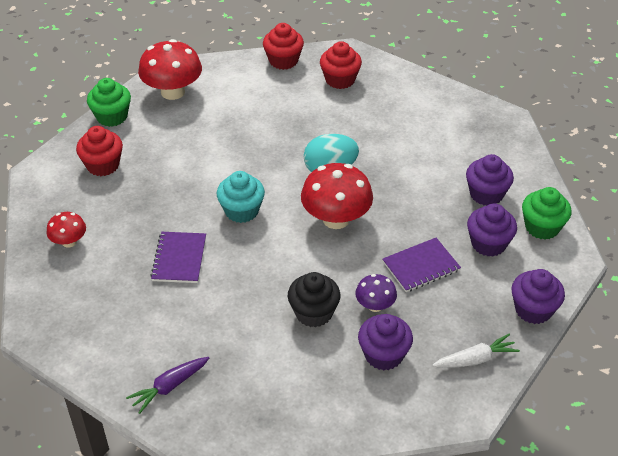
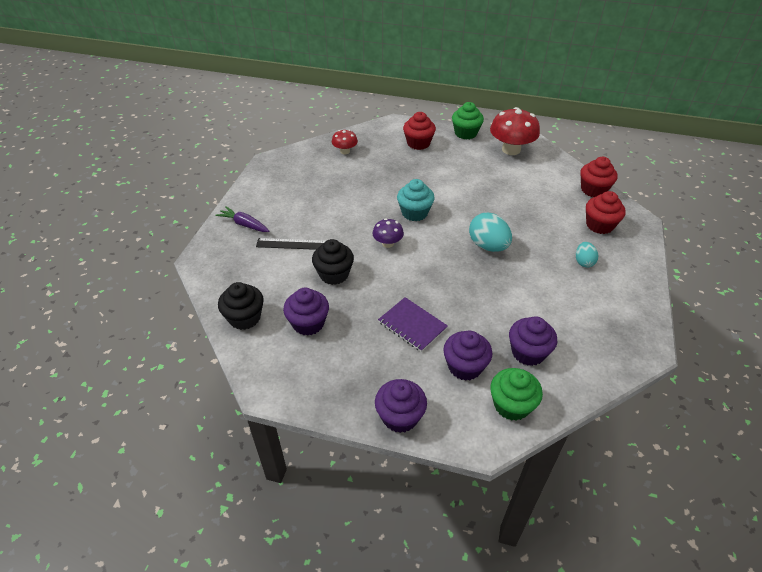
camera: 70 degrees right, 0 degrees up
(179, 259) = (354, 198): purple notebook -> none
(238, 341) = (293, 244): none -> black ruler
(336, 219) = (436, 262): red mushroom -> none
(350, 415) = (245, 318): none -> black cupcake
(375, 305) = (356, 306): purple mushroom -> purple mushroom (388, 243)
(386, 112) = (583, 262): none -> turquoise egg
(475, 359) = (325, 384): white carrot -> none

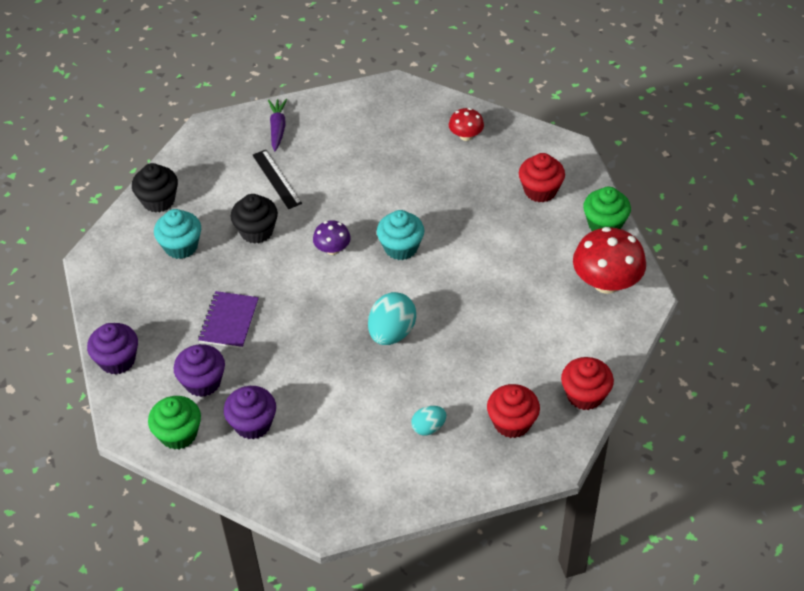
camera: 60 degrees right, 5 degrees up
(308, 323) = (181, 246): purple cupcake -> turquoise cupcake

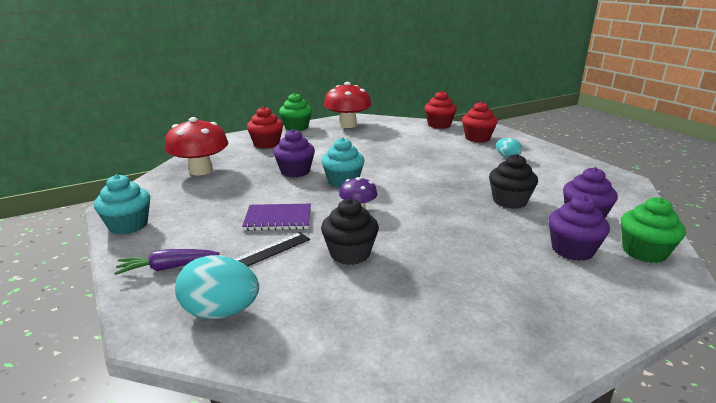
camera: 105 degrees left, 25 degrees down
(117, 360) = (612, 317): purple cupcake -> purple cupcake (295, 171)
(158, 200) = (318, 349): black cupcake -> black cupcake (509, 201)
(181, 246) = (398, 305): turquoise cupcake -> turquoise cupcake (128, 225)
(229, 321) = (485, 248): purple notebook -> purple notebook (278, 219)
(392, 333) = (436, 176): turquoise egg -> turquoise egg (220, 312)
(466, 136) = (201, 170): red mushroom -> red mushroom, size x1.86

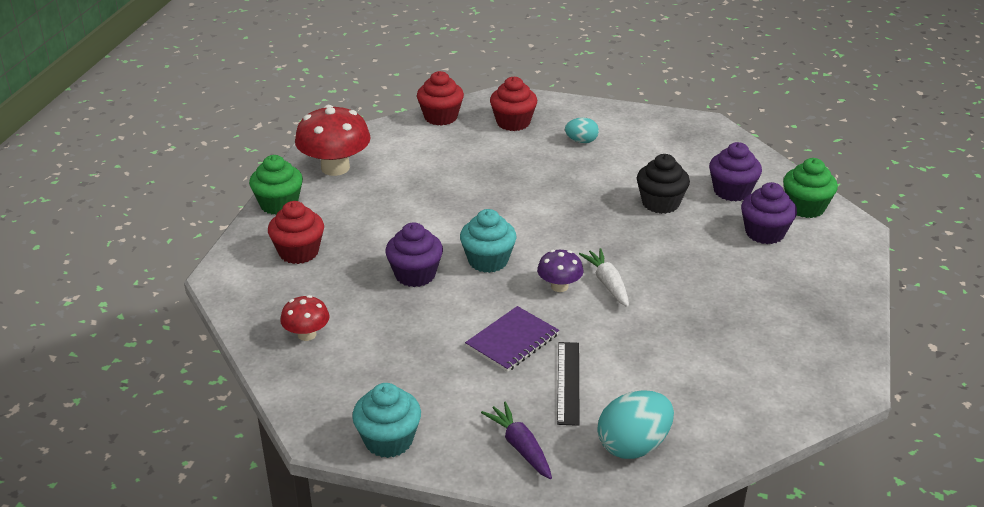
camera: 45 degrees left, 10 degrees up
(167, 268) = (520, 447): purple carrot -> purple carrot turned 120 degrees clockwise
(201, 170) = (307, 334): red mushroom -> red mushroom, size x0.54
(350, 254) = (631, 336): black cupcake -> none
(391, 221) = (607, 283): none -> white carrot

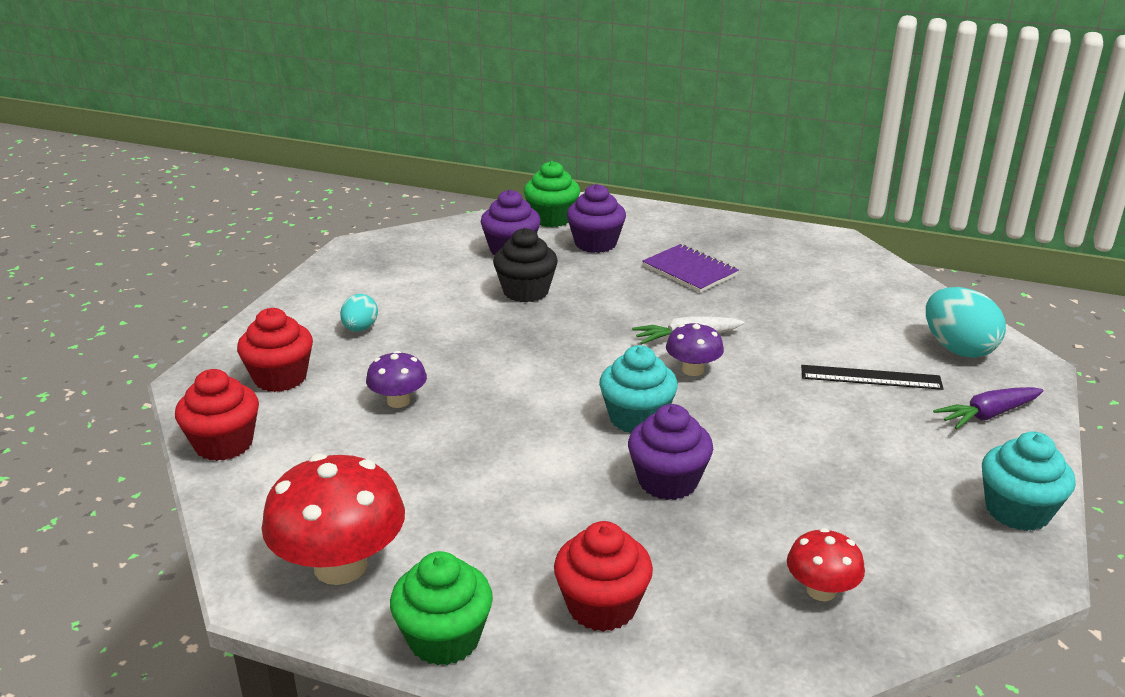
camera: 85 degrees left, 5 degrees down
(494, 166) = (398, 401): none -> purple mushroom
(512, 341) = (804, 409): purple notebook -> purple notebook (689, 271)

